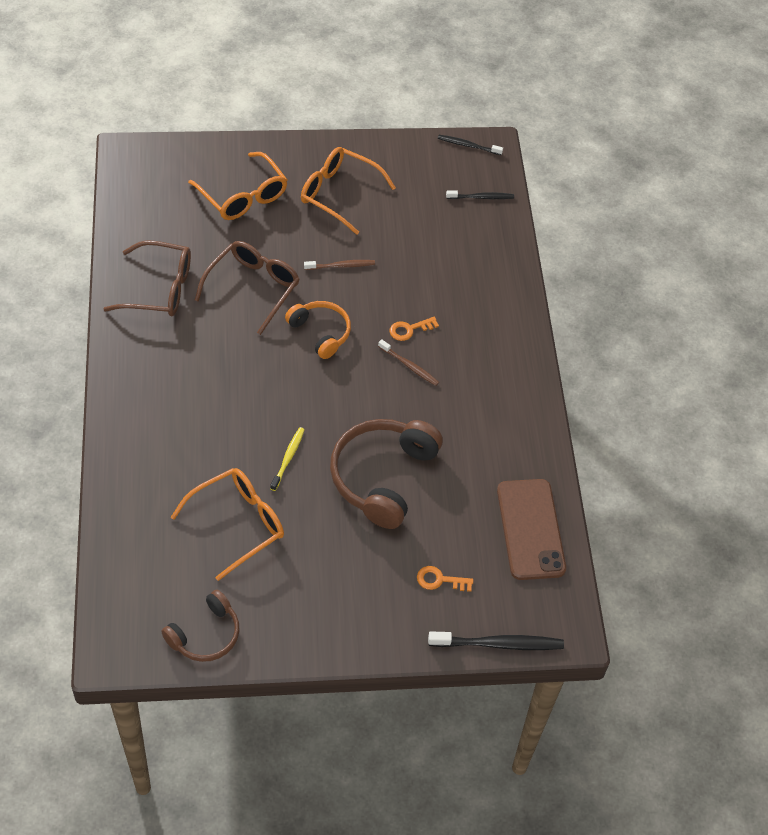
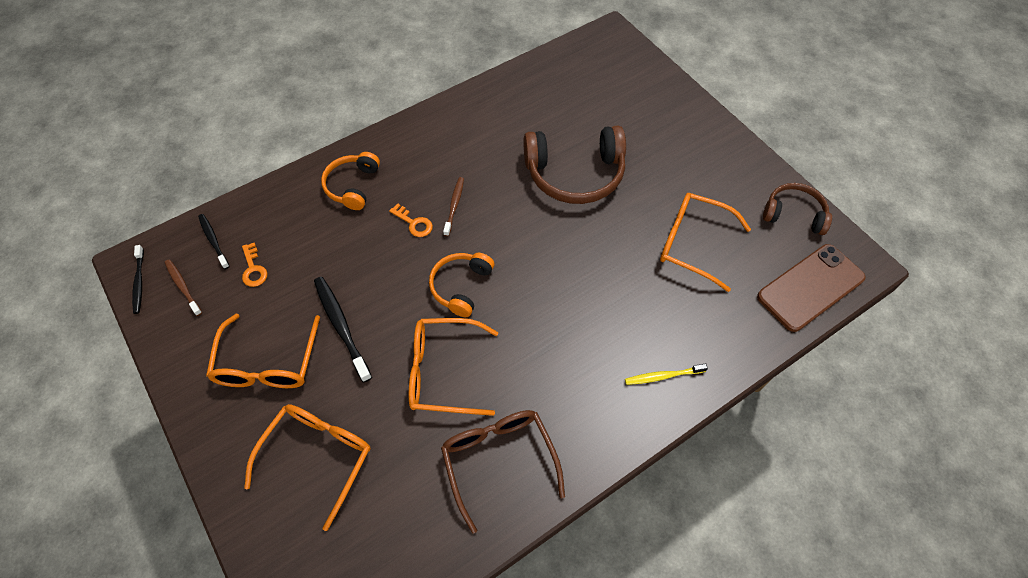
camera: 115 degrees left, 5 degrees up
(253, 288) = (443, 372): brown glasses -> orange glasses
(288, 458) = (607, 242): yellow toothbrush -> yellow toothbrush (662, 376)
(341, 266) = (368, 311): brown toothbrush -> brown toothbrush (183, 286)
(440, 580) = (631, 106): orange key -> orange key (253, 269)
(482, 304) = (352, 186): none -> orange headphones
(499, 644) = (650, 60): black toothbrush -> black toothbrush (341, 326)
(530, 529) = (551, 76): brown phone -> brown phone (810, 287)

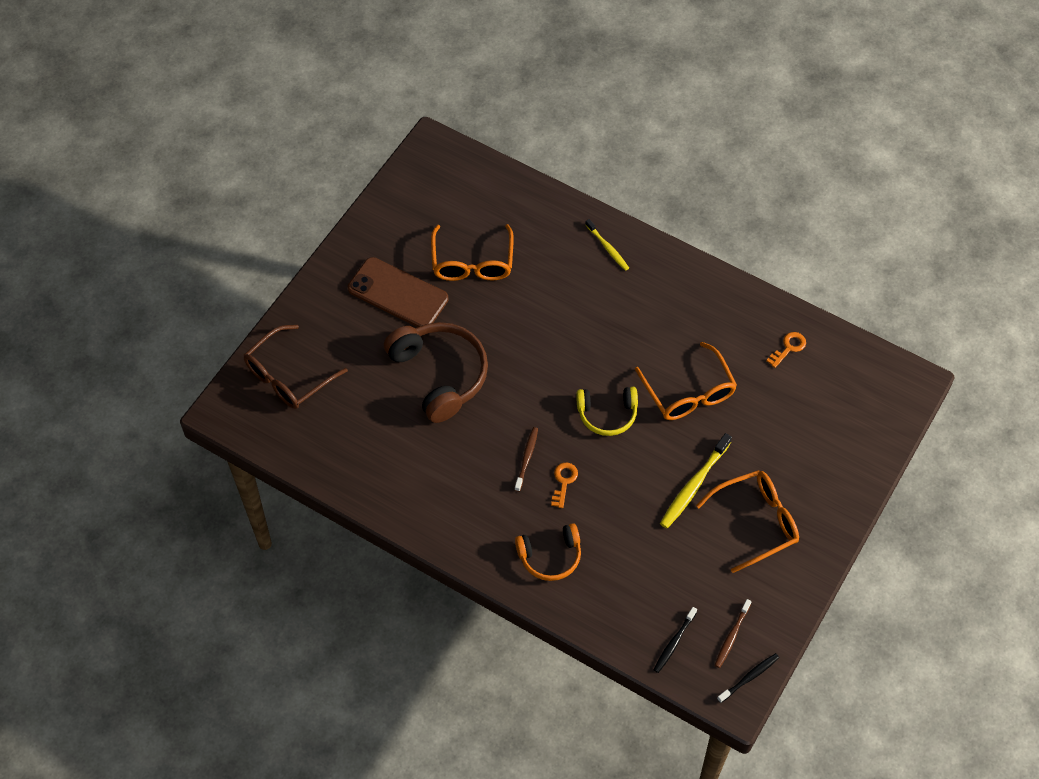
camera: 115 degrees left, 0 degrees up
(253, 269) = (682, 588): orange key -> orange key (788, 348)
(318, 457) = (802, 443): orange glasses -> none
(341, 326) = (693, 486): black toothbrush -> yellow toothbrush
(454, 205) = (526, 458): brown toothbrush -> brown toothbrush turned 120 degrees clockwise
(461, 286) = (607, 414): orange headphones -> yellow headphones
(499, 461) = (733, 326): brown glasses -> brown glasses (288, 376)
(794, 214) = (402, 200): brown headphones -> none
(810, 287) = (474, 174): brown phone -> brown phone (398, 293)

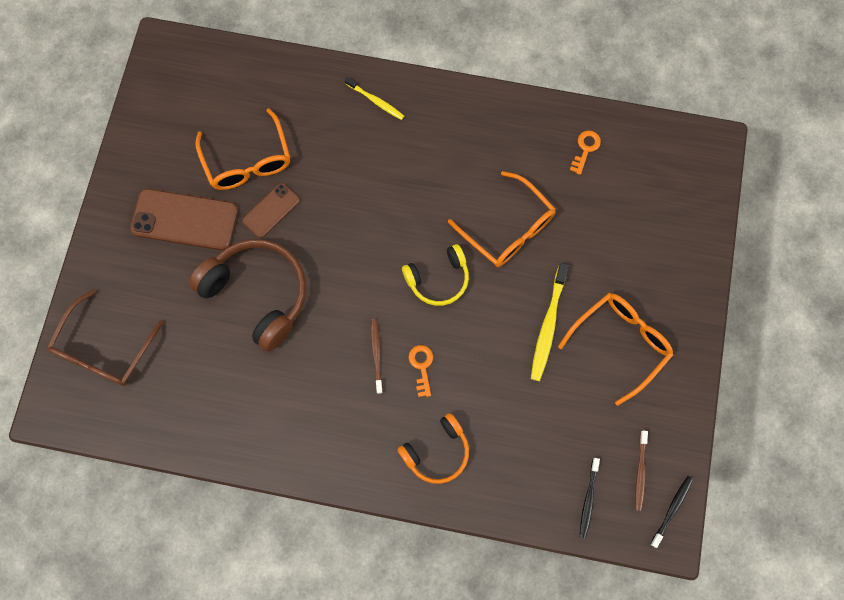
camera: 20 degrees left, 15 degrees up
(477, 310) = (271, 210): none -> brown phone

